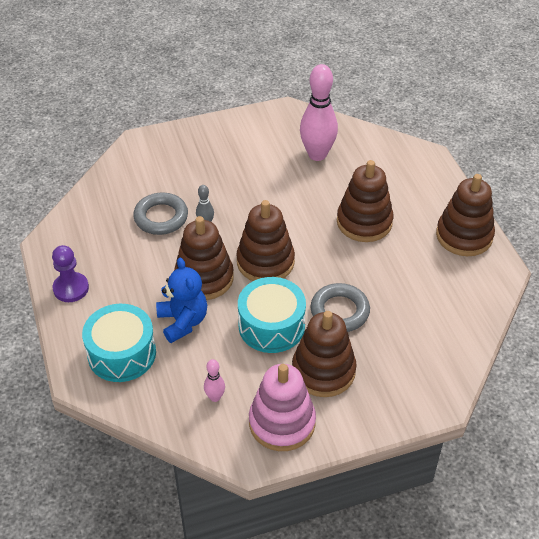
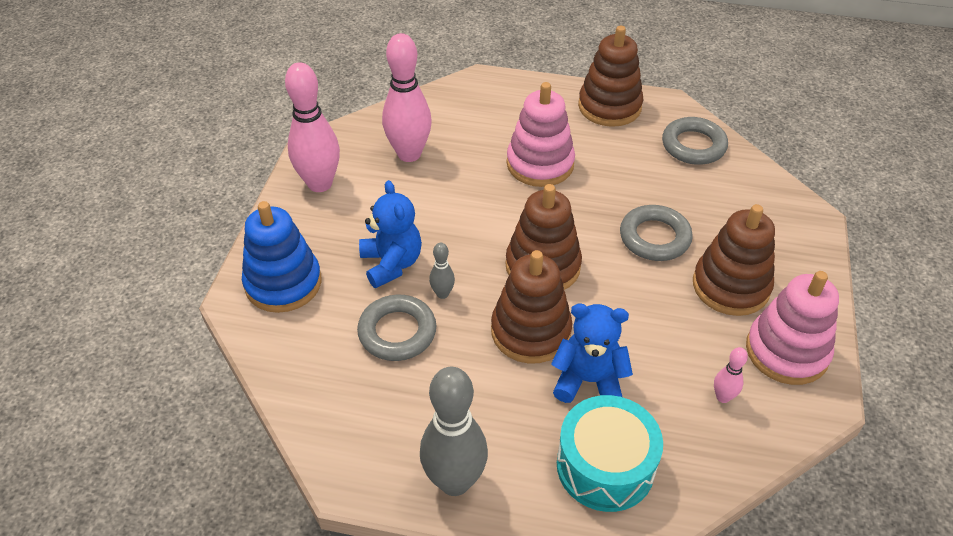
camera: 60 degrees left, 0 degrees up
(71, 288) = (454, 481): purple pawn -> grey bowling pin
(163, 153) = (283, 283): none -> blue stacking toy
(213, 190) = (391, 264): none -> blue teddy bear
(255, 128) = (320, 184): none -> pink bowling pin
(271, 326) = (643, 301): turquoise drum -> none
(364, 222) = (540, 164): brown stacking toy -> pink stacking toy
(463, 301) = (693, 146): none -> grey ring

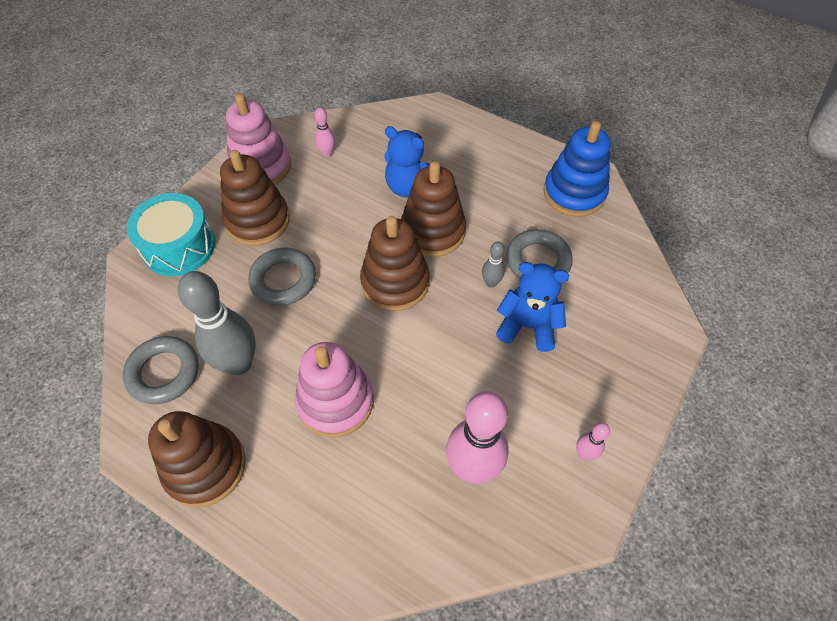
camera: 160 degrees left, 10 degrees up
(283, 283) = (631, 335): blue stacking toy -> blue stacking toy (574, 193)
(320, 184) = (584, 453): pink bowling pin -> pink bowling pin, size x0.46
(391, 264) = (528, 326): blue teddy bear -> blue teddy bear turned 105 degrees clockwise
(454, 481) = (524, 155): grey bowling pin -> grey bowling pin (238, 363)
(605, 466) = (427, 139): turquoise drum -> turquoise drum (179, 246)

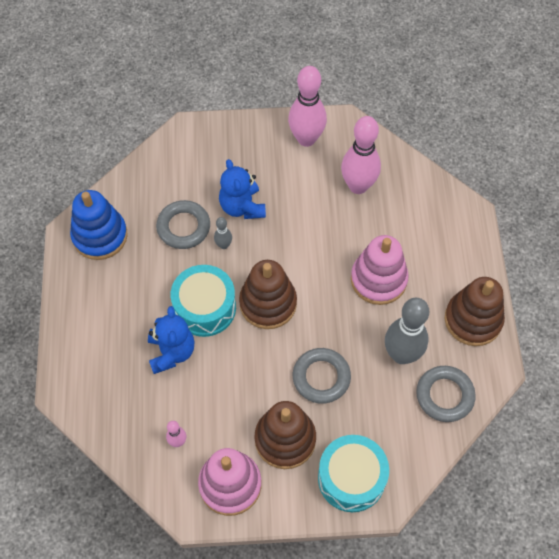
camera: 125 degrees left, 5 degrees up
(432, 231) = (205, 308): brown stacking toy -> turquoise drum
(584, 453) = (306, 139): pink bowling pin -> pink bowling pin, size x2.19

